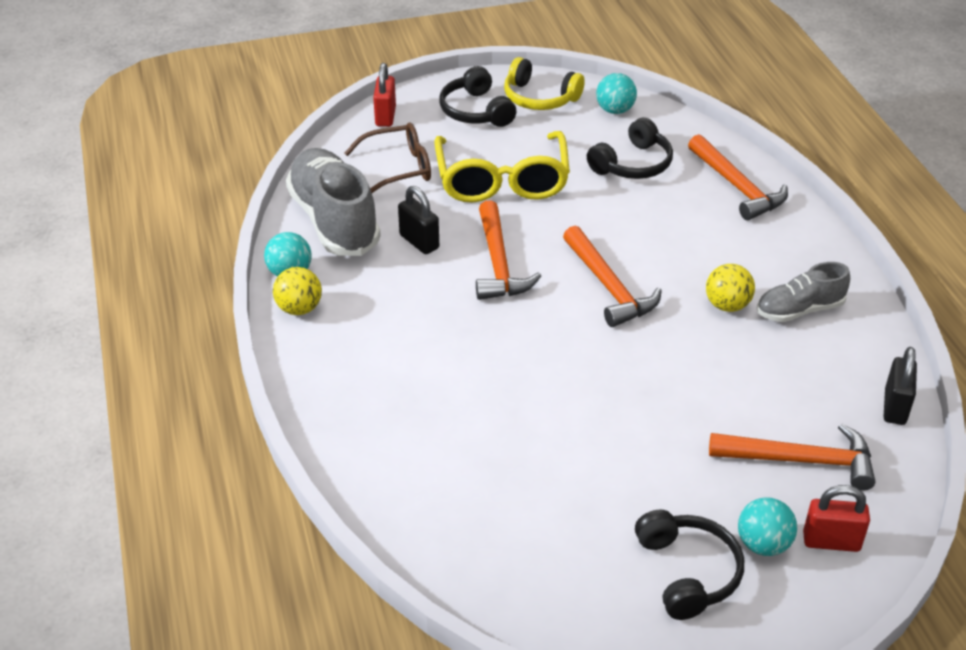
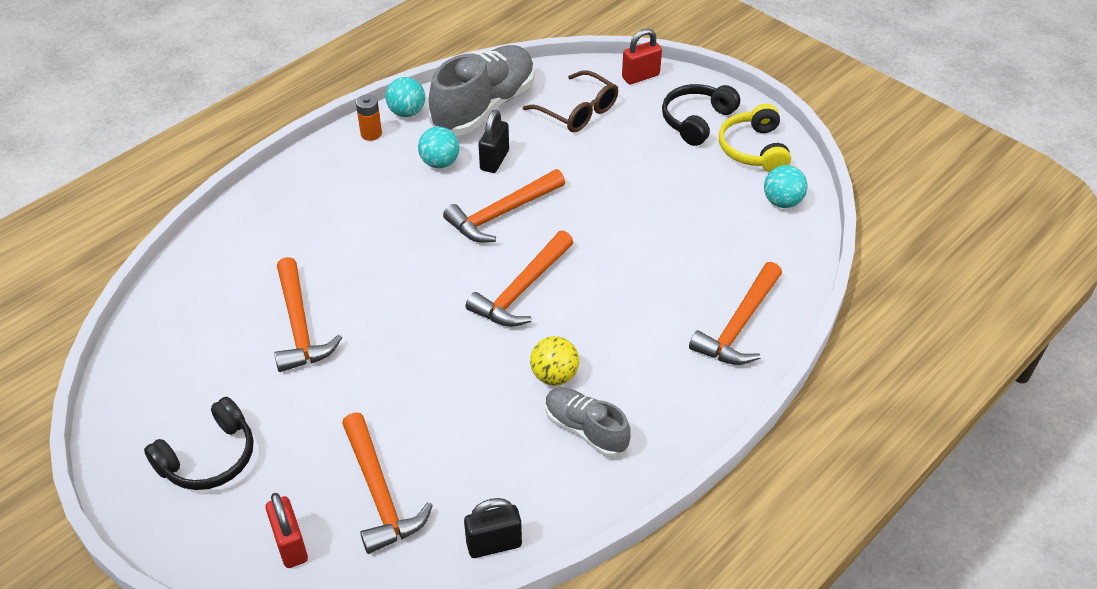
camera: 60 degrees right, 5 degrees up
(299, 309) = (371, 134): yellow ball -> orange battery
(502, 180) = (613, 173): yellow glasses -> none
(547, 450) = (300, 326): none -> orange hammer
(632, 164) = (709, 243): black headphones -> none
(763, 544) = (264, 497): turquoise ball -> turquoise ball (440, 163)

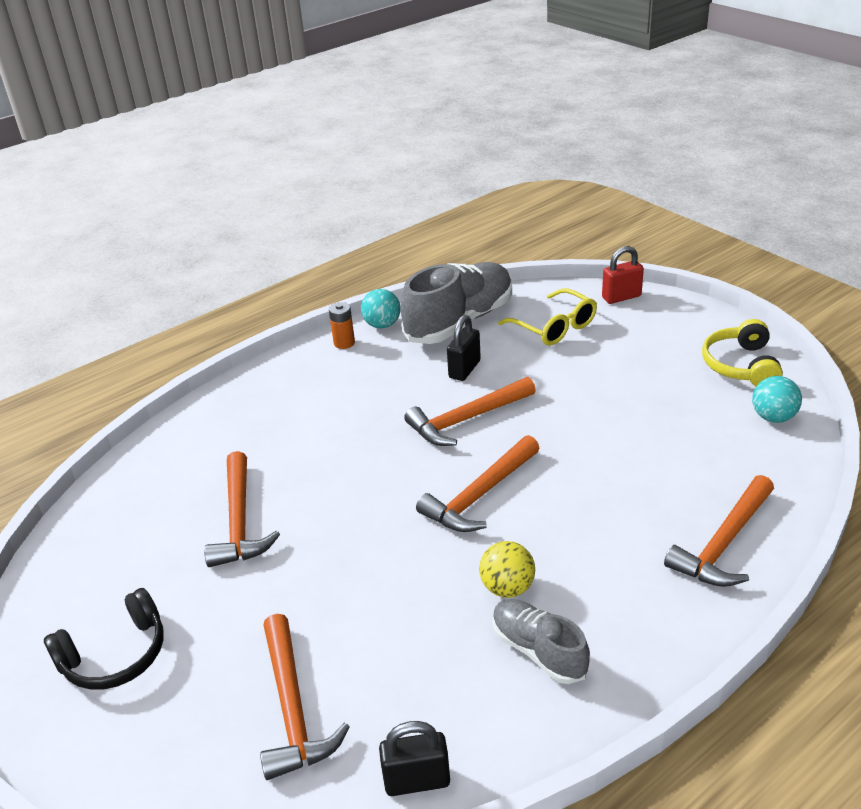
camera: 10 degrees right, 10 degrees down
(290, 545) = (182, 762): red padlock -> none
(440, 163) = (409, 370): turquoise ball -> none
(578, 111) = (554, 327): brown glasses -> yellow glasses
(697, 121) = (679, 338): black headphones -> none

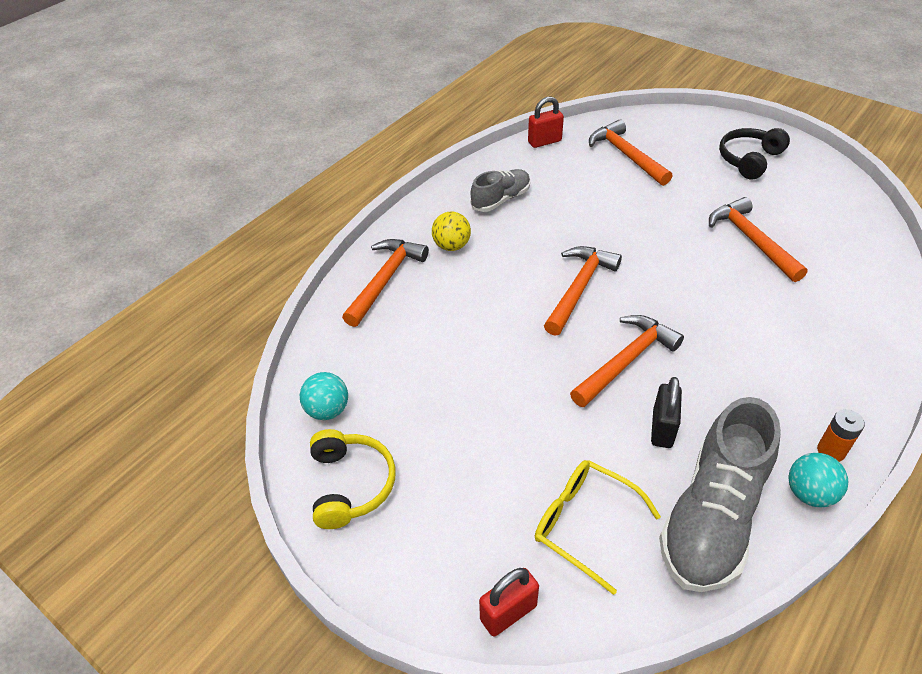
camera: 165 degrees right, 10 degrees up
(417, 781) = (544, 141): black padlock -> red padlock
(507, 588) = (532, 228): yellow ball -> yellow ball (452, 246)
(538, 650) = (501, 199): grey shoe -> grey shoe turned 75 degrees counterclockwise

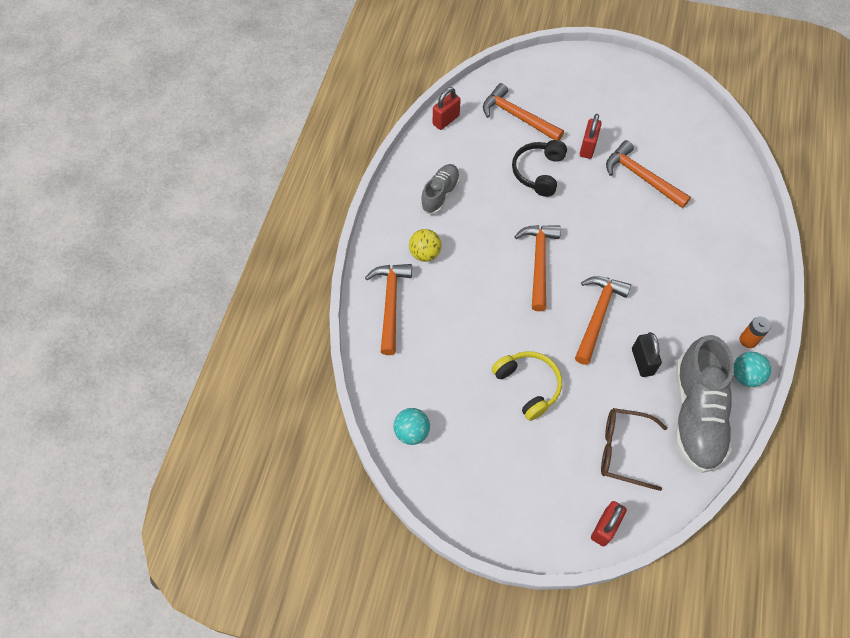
camera: 25 degrees left, 15 degrees up
(350, 484) = (461, 482): yellow headphones -> yellow headphones (528, 386)
(584, 524) = (623, 450): yellow glasses -> brown glasses
(696, 198) = (587, 147): none -> red padlock
(749, 160) = (612, 94): black headphones -> black headphones (538, 172)

